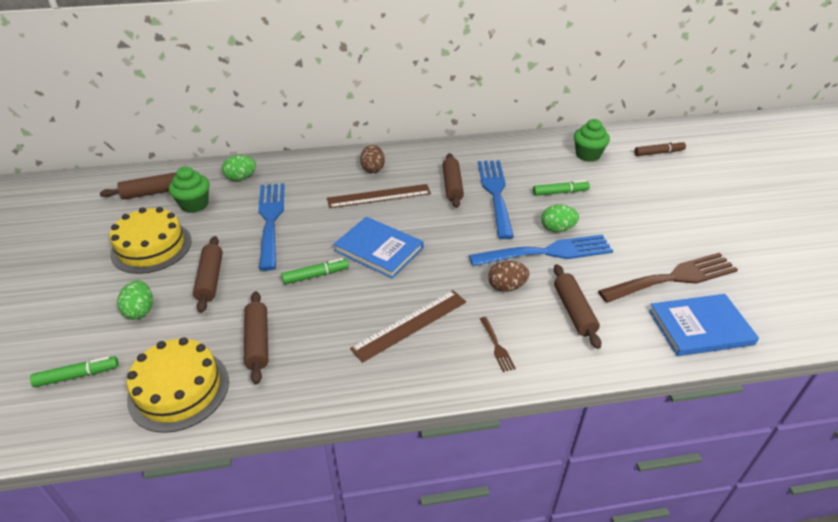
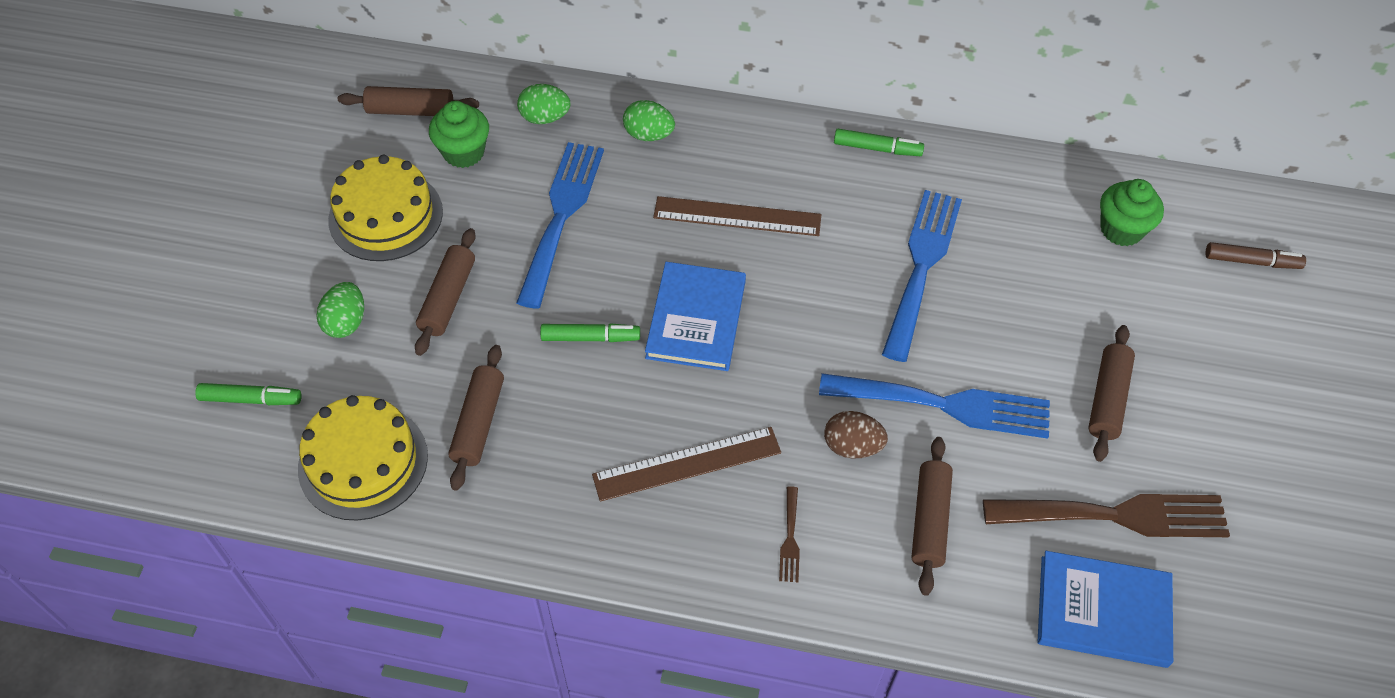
camera: 20 degrees right, 15 degrees up
(373, 169) = (750, 156): brown egg -> none
(379, 249) = (696, 319): blue book -> blue book turned 45 degrees clockwise
(452, 186) = (860, 229): brown rolling pin -> brown rolling pin (1107, 399)
(557, 229) = (985, 366): green egg -> green egg (648, 135)
(560, 192) = (1029, 295): green marker -> green marker (877, 148)

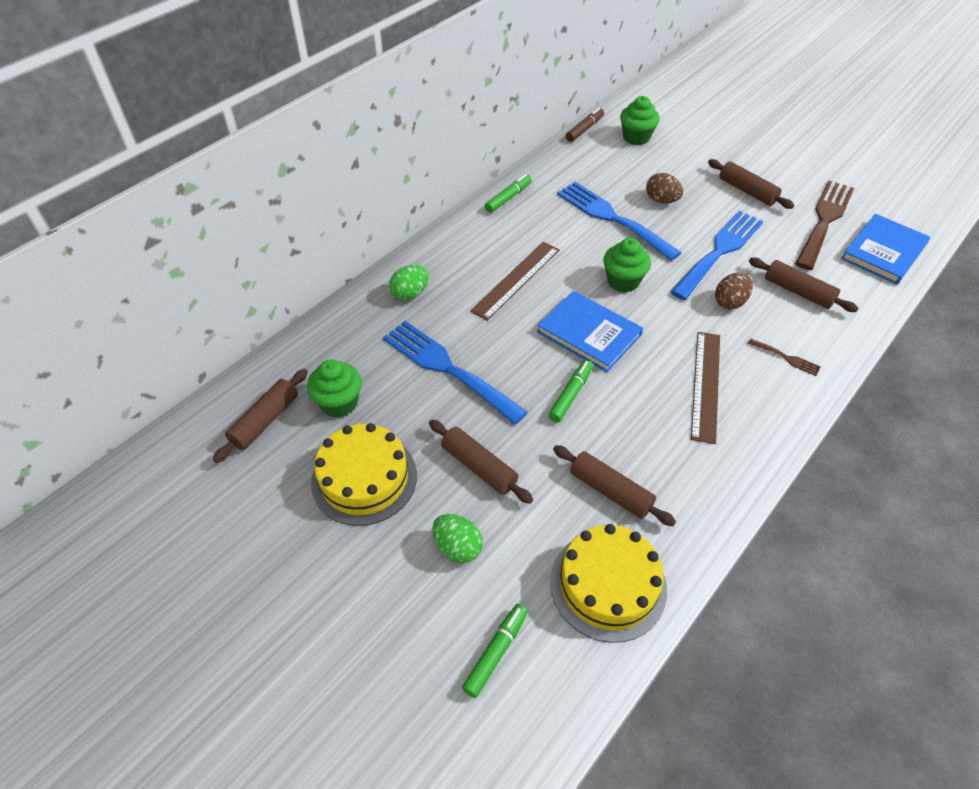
camera: 60 degrees left, 5 degrees down
(545, 118) = (346, 342): green egg -> none
(809, 320) = (623, 281): none -> green cupcake
(1002, 306) = (661, 200): none -> brown egg
(1251, 261) = (685, 107): brown marker -> brown marker (584, 129)

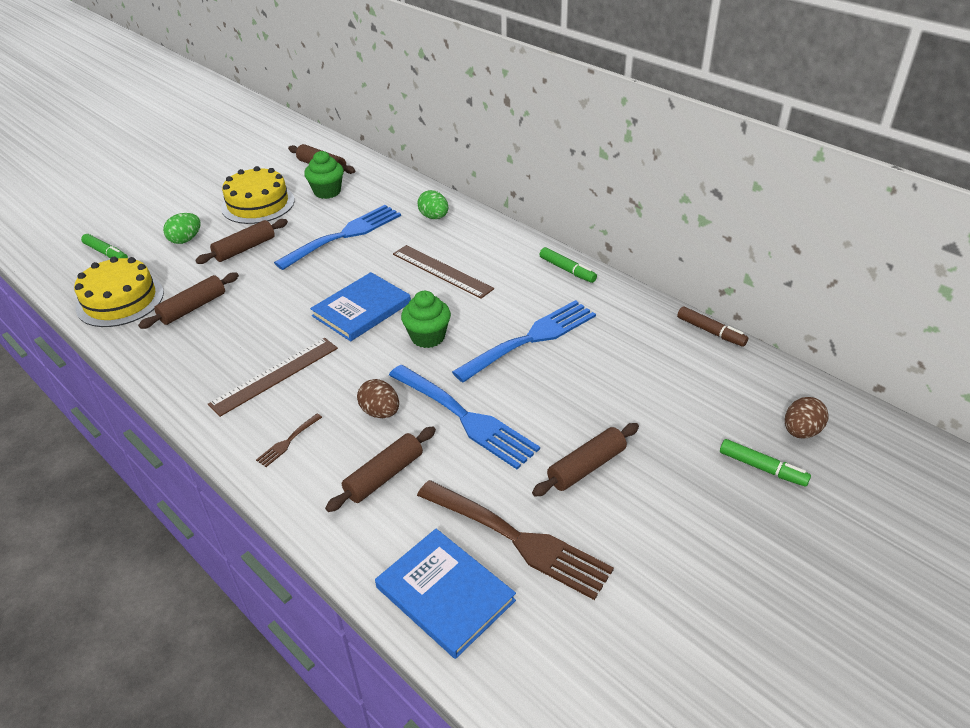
camera: 95 degrees right, 10 degrees down
(570, 395) = (294, 294): green marker -> green marker (762, 468)
(636, 137) = (700, 375): green cupcake -> none
(661, 200) = (564, 381): brown egg -> brown egg (801, 431)
(705, 385) = (275, 375): brown ruler -> brown ruler turned 60 degrees counterclockwise

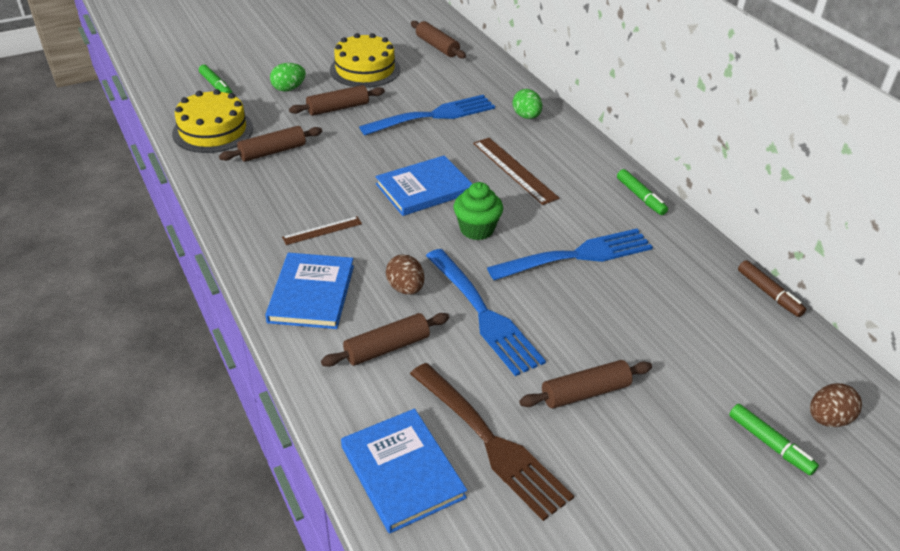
camera: 15 degrees right, 0 degrees up
(275, 375) = (322, 230): brown ruler -> brown ruler, size x0.60
(288, 442) = (311, 293): brown fork -> blue book
(327, 192) = (433, 71): green cupcake -> none

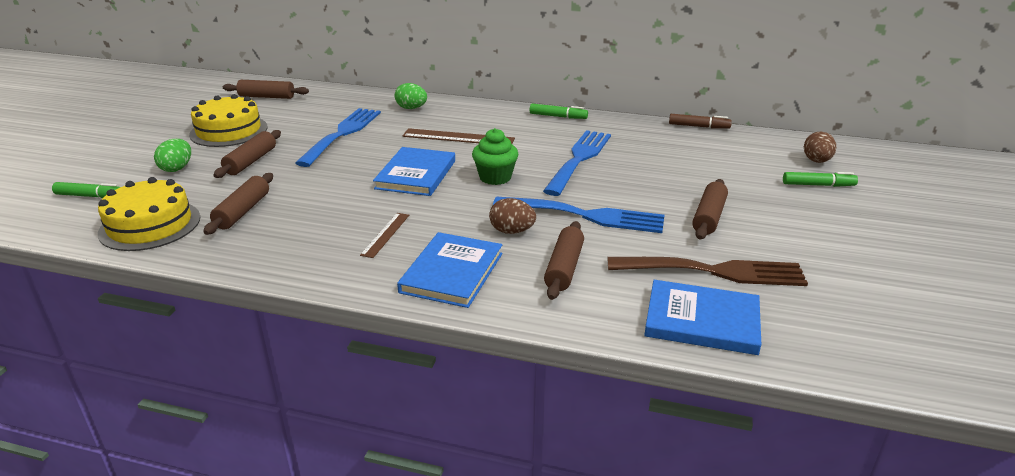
camera: 45 degrees left, 10 degrees down
(311, 293) = (452, 273): blue book -> blue book turned 60 degrees clockwise

